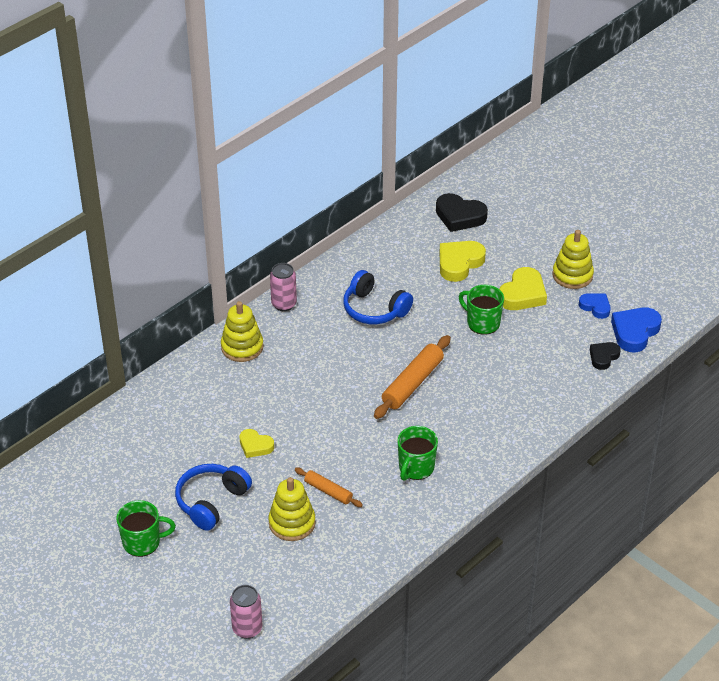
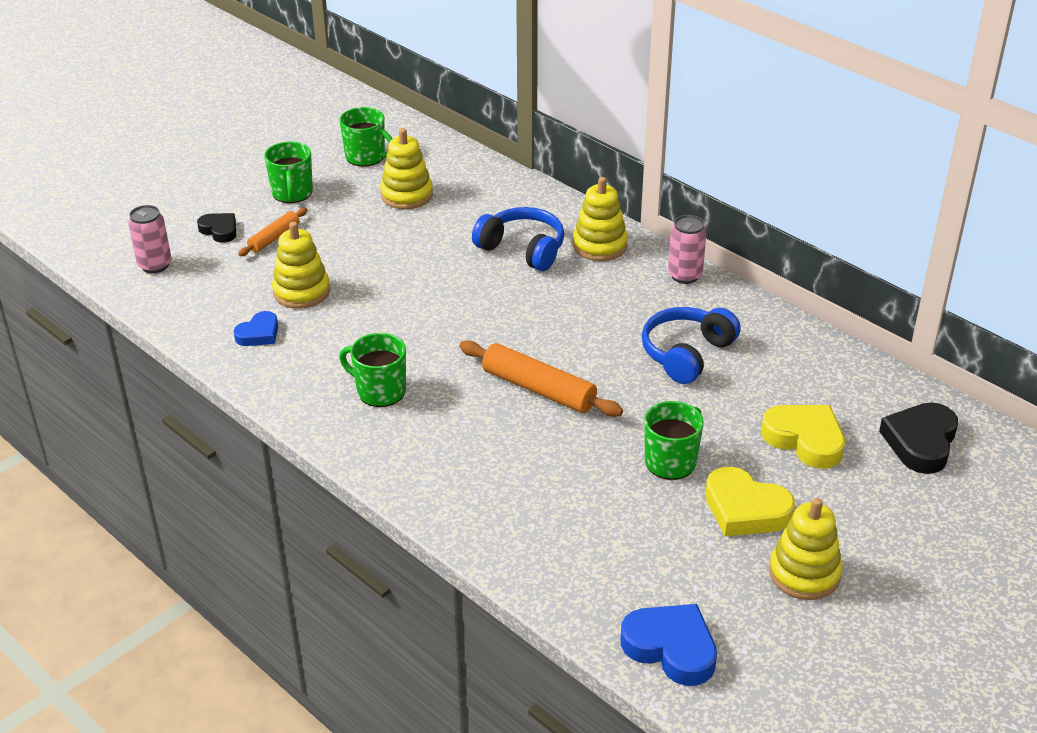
camera: 90 degrees right, 5 degrees down
(88, 494) = (366, 157): none -> green mug
(156, 463) = (407, 195): none -> yellow stacking toy
(211, 501) = (344, 234): blue headphones -> blue headphones (522, 249)
(255, 446) = (429, 261): yellow heart -> none
(328, 491) = (348, 318): orange rolling pin -> orange rolling pin (274, 238)
(595, 307) = (728, 599): blue heart -> blue heart (259, 334)
(603, 357) = (605, 601): black heart -> black heart (219, 230)

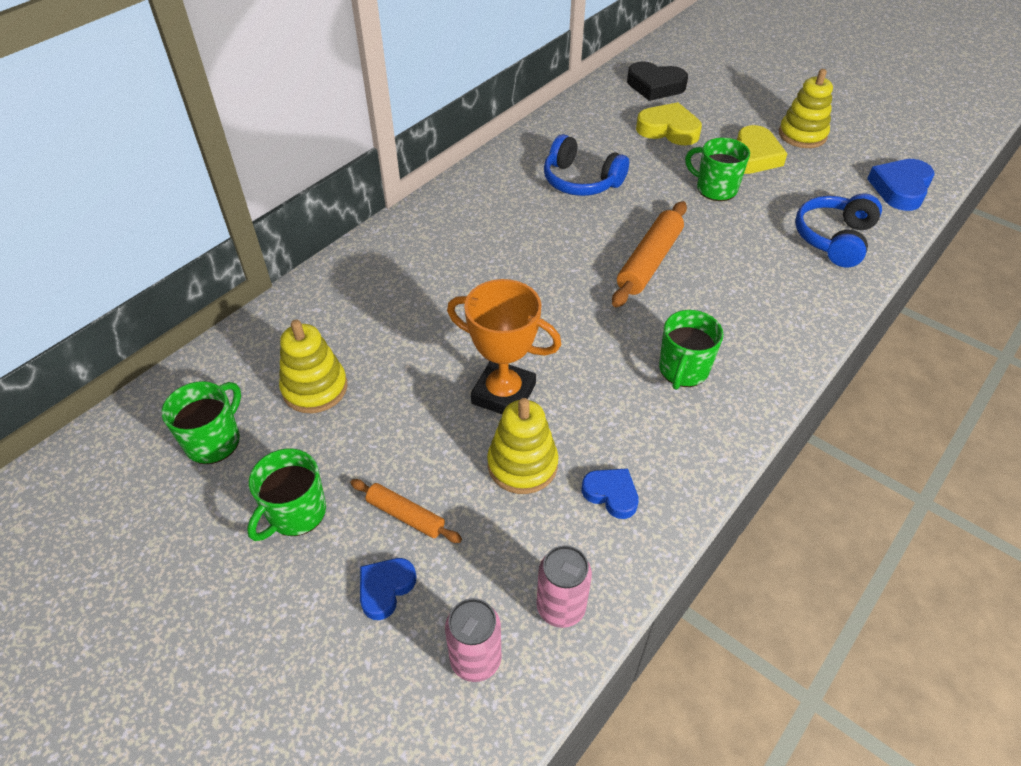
camera: 95 degrees left, 10 degrees up
(219, 230) = (385, 589): black heart -> blue heart
(292, 193) = (296, 513): green mug -> green mug turned 135 degrees clockwise
(377, 285) = (503, 394): none -> orange trophy
(522, 249) = (430, 283): blue headphones -> blue headphones (834, 239)
(599, 245) = (423, 232): yellow stacking toy -> none
(685, 275) = (470, 182): pink can -> pink can (561, 607)
(805, 439) = (668, 130): yellow heart -> yellow heart turned 75 degrees clockwise

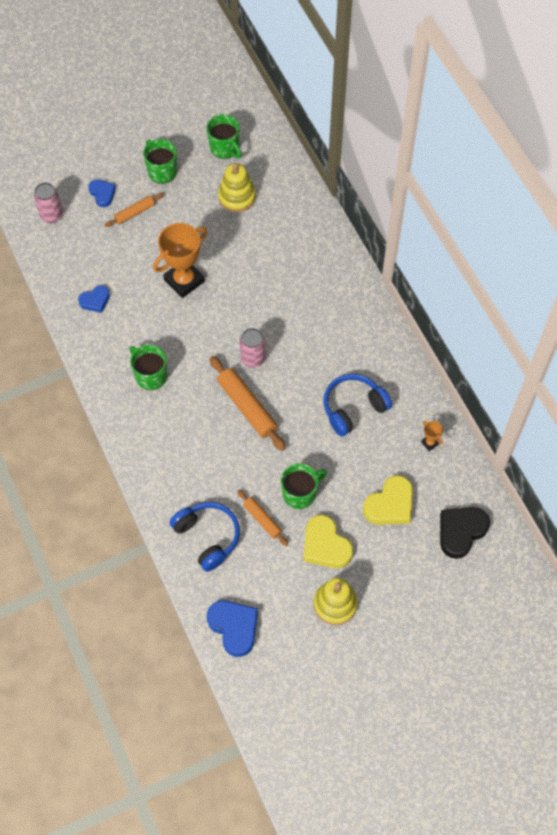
camera: 115 degrees right, 15 degrees up
(522, 465) = (134, 270): yellow stacking toy -> none
(561, 607) = (53, 254): pink can -> pink can (253, 358)
(578, 123) = (430, 443): none -> orange trophy
(771, 206) = (262, 520): none -> orange rolling pin

